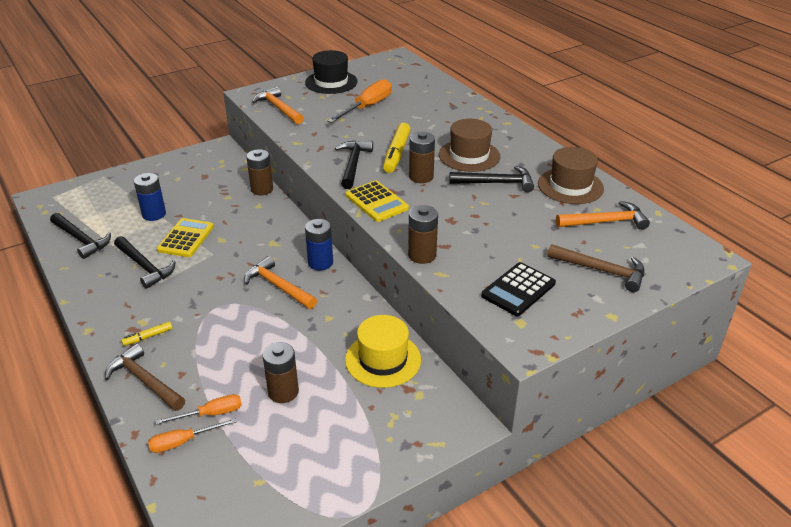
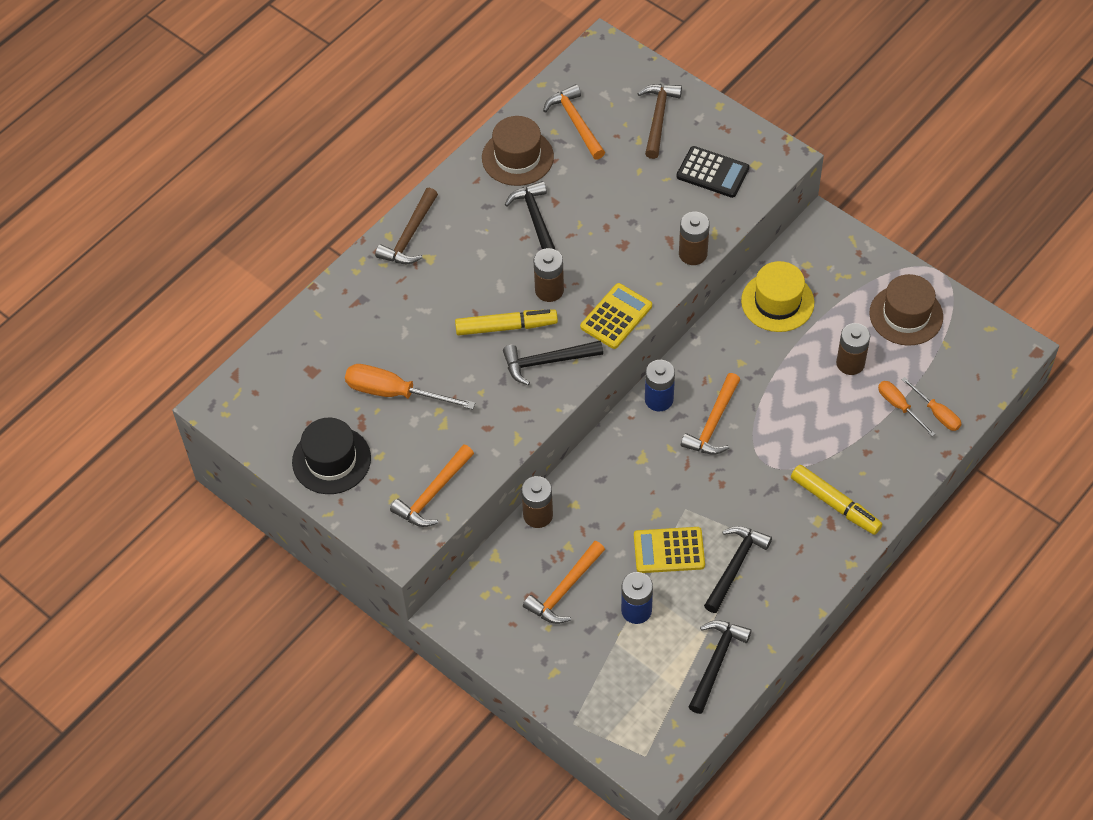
camera: 105 degrees left, 20 degrees up
(144, 381) = (888, 476): brown hammer -> brown hammer (410, 236)
(148, 337) = (835, 504): yellow marker -> yellow marker, size x1.98
(197, 189) = (565, 590): none -> orange hammer
(469, 156) = (485, 256): brown hat -> brown hat (906, 315)

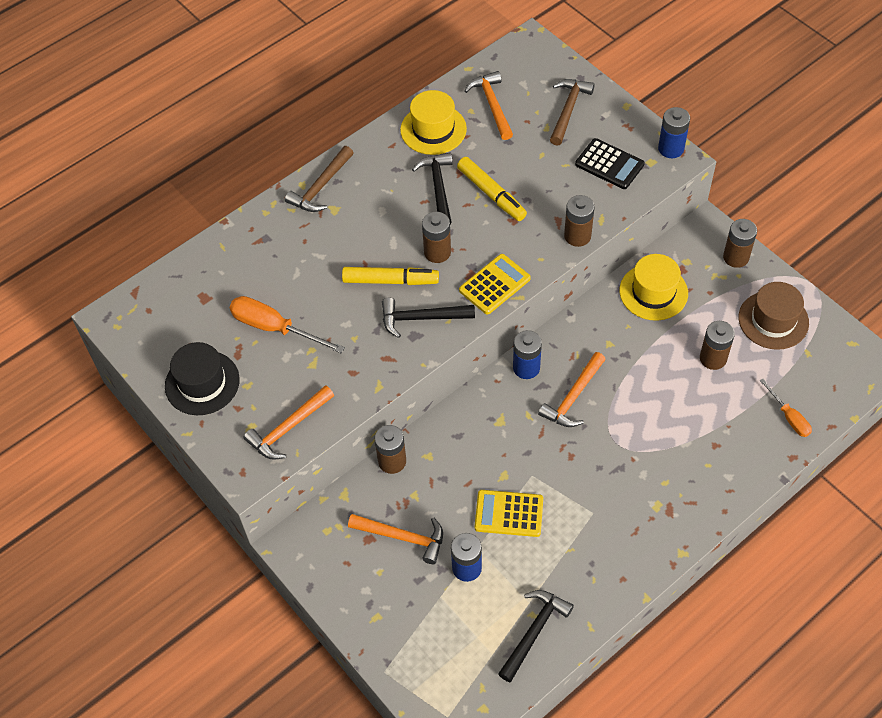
camera: 10 degrees right, 0 degrees up
(517, 157) = (433, 129): brown hat -> yellow hat
(565, 590) = (403, 537): orange hammer -> orange hammer turned 120 degrees counterclockwise
(735, 566) = (569, 538): black hammer -> none
(774, 147) = (671, 149): none -> blue battery
(835, 504) = (676, 492): yellow marker -> yellow marker (491, 194)
(857, 253) = (736, 257): none -> brown battery
(899, 406) = (753, 406): orange screwdriver -> none

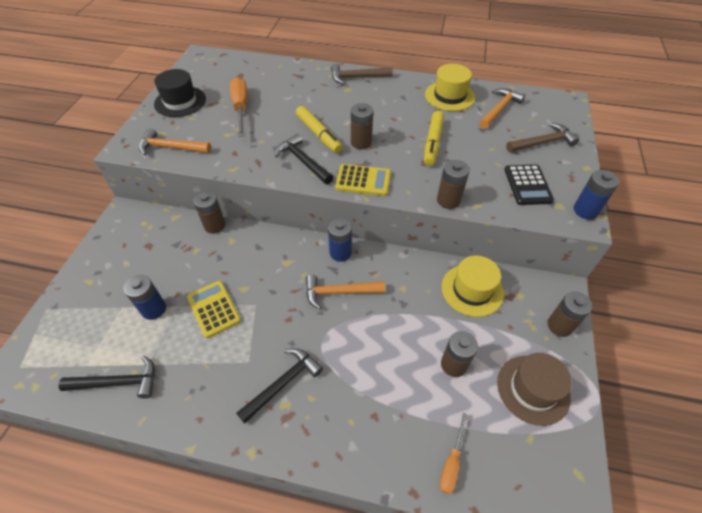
camera: 50 degrees right, 5 degrees down
(403, 537) = (159, 261): orange hammer -> none
(438, 188) = (410, 119): black hammer -> black hammer (283, 383)

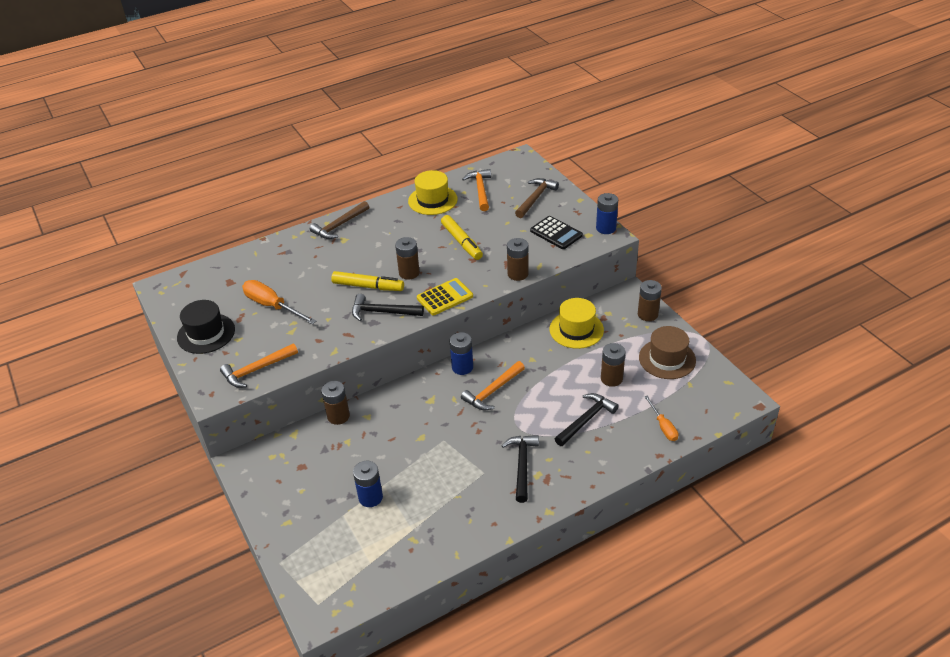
camera: 40 degrees left, 10 degrees down
(118, 382) = (409, 551): black hammer -> black hammer (586, 420)
(214, 309) = (416, 464): yellow calculator -> none

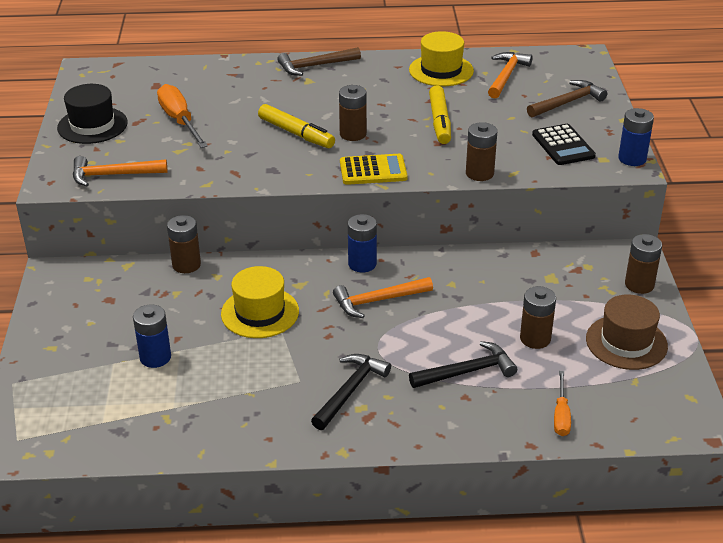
camera: 25 degrees right, 5 degrees down
(382, 312) = (290, 163): black hammer -> none
(576, 329) = (532, 271): yellow hat -> yellow hat (260, 312)

